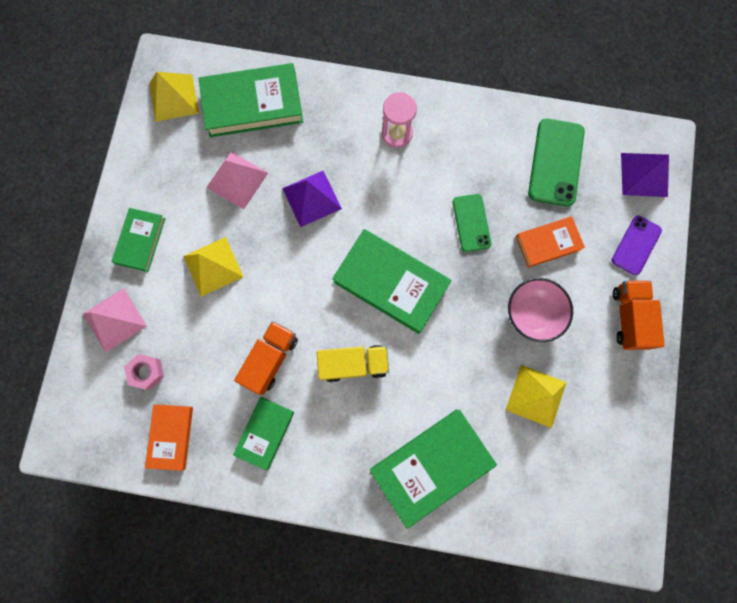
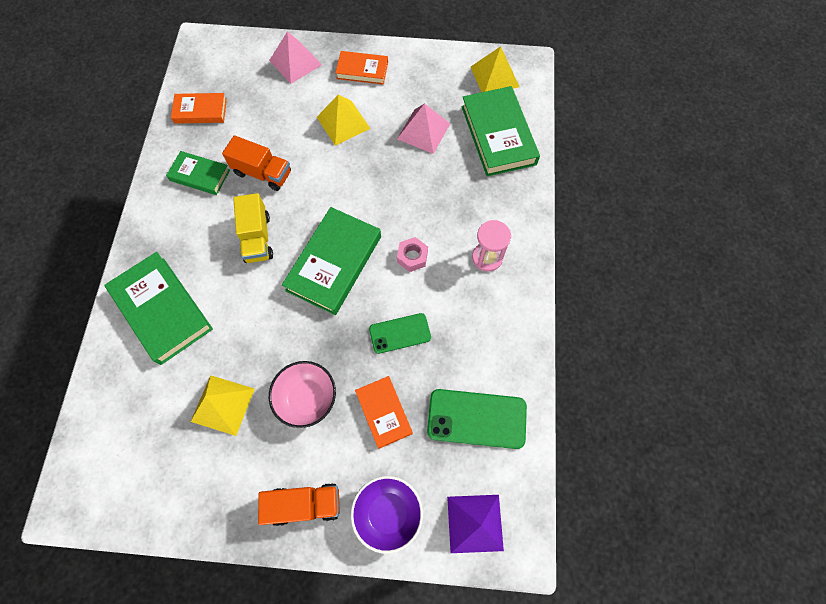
camera: 85 degrees right, 10 degrees down
(140, 241) = (362, 70): green book -> orange book
(147, 372) = (253, 88): pink nut -> pink nut (412, 257)
(311, 198) = (412, 190): purple pyramid -> none
(636, 245) = (388, 513): purple phone -> purple bowl

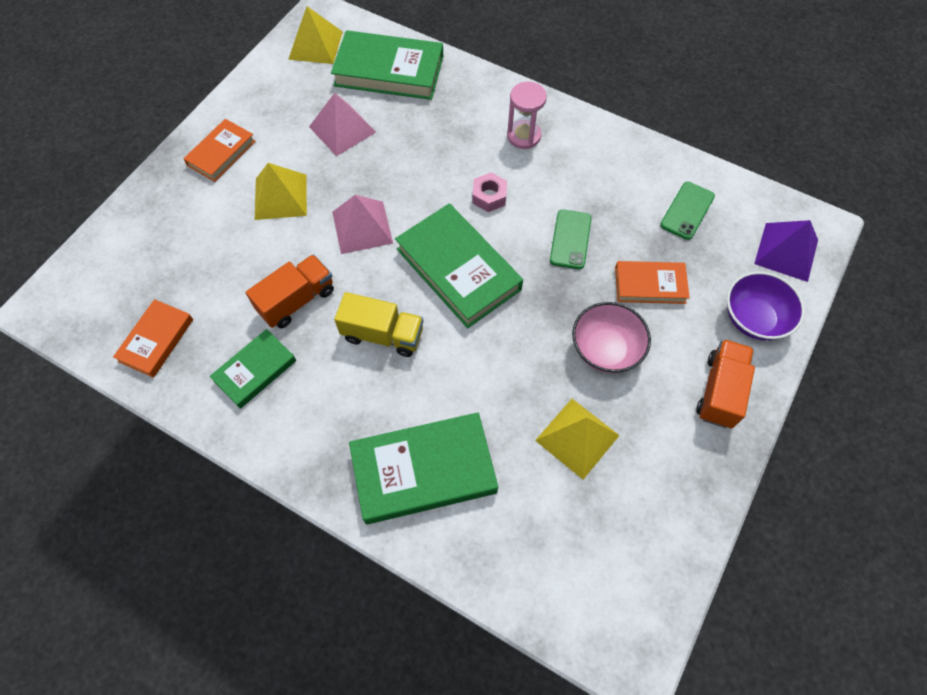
camera: 65 degrees left, 5 degrees down
(295, 62) = (159, 213): pink pyramid -> pink pyramid (362, 227)
(476, 418) = (687, 210): green phone -> green phone, size x0.64

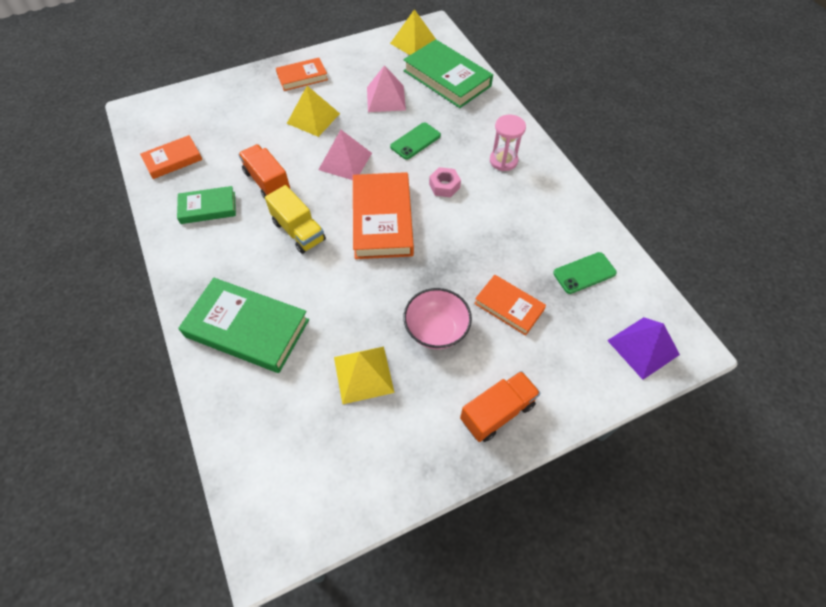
camera: 35 degrees right, 5 degrees down
(296, 300) = (267, 182): orange truck -> orange truck turned 120 degrees counterclockwise
(458, 269) = (382, 219): green book -> orange book
(570, 239) = (476, 243): green phone -> green phone (415, 141)
(753, 319) = (571, 379): purple bowl -> none

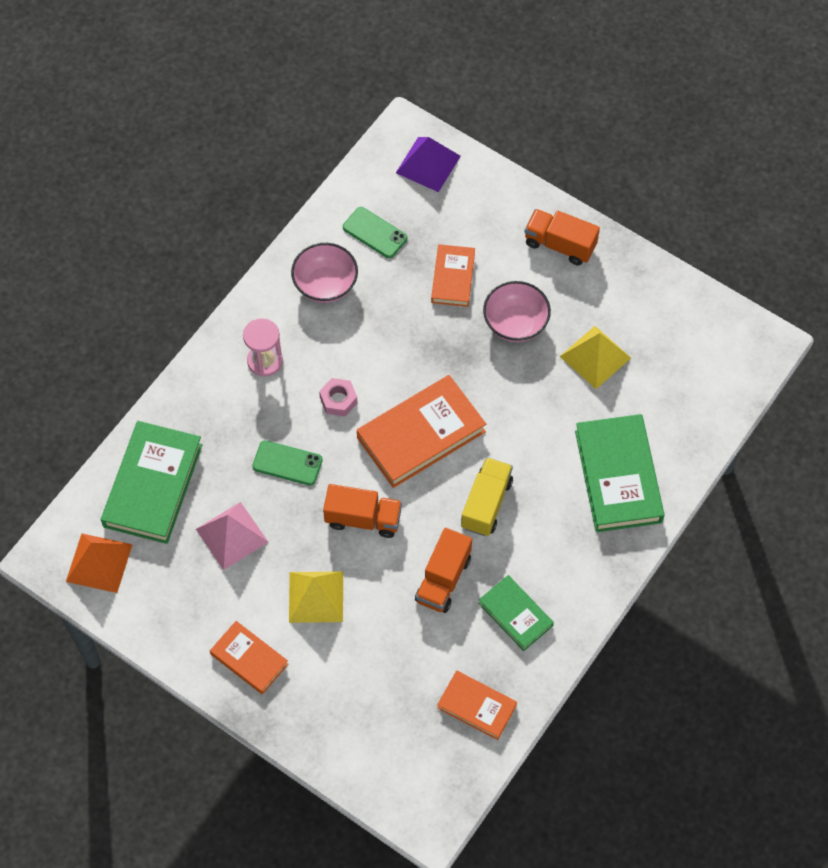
camera: 120 degrees left, 5 degrees up
(345, 161) = (363, 518): pink pyramid -> orange truck
(414, 43) = (99, 562): yellow pyramid -> orange pyramid
(549, 220) = (325, 285): none -> pink bowl

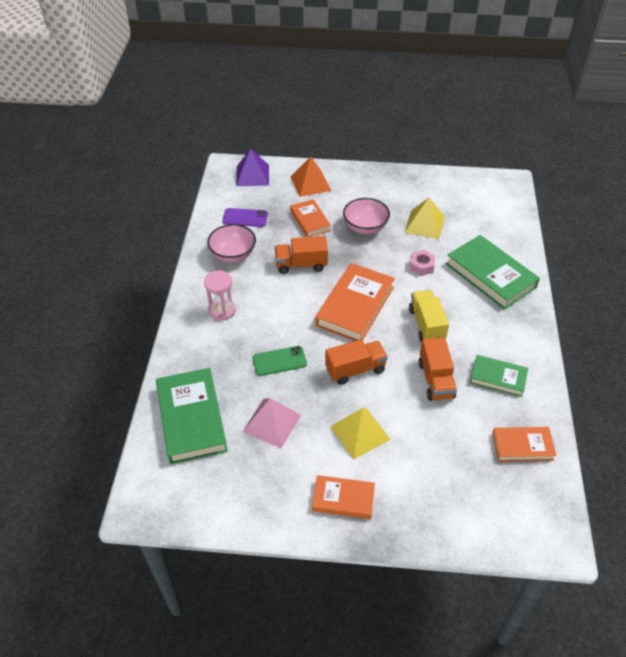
camera: 30 degrees left, 15 degrees down
(99, 562) = (182, 490): orange pyramid -> orange pyramid (310, 183)
(338, 400) = (287, 311): pink nut -> pink nut (421, 266)
(374, 233) = (245, 218): green phone -> purple phone
(560, 244) = (359, 182): orange truck -> orange truck (301, 265)

